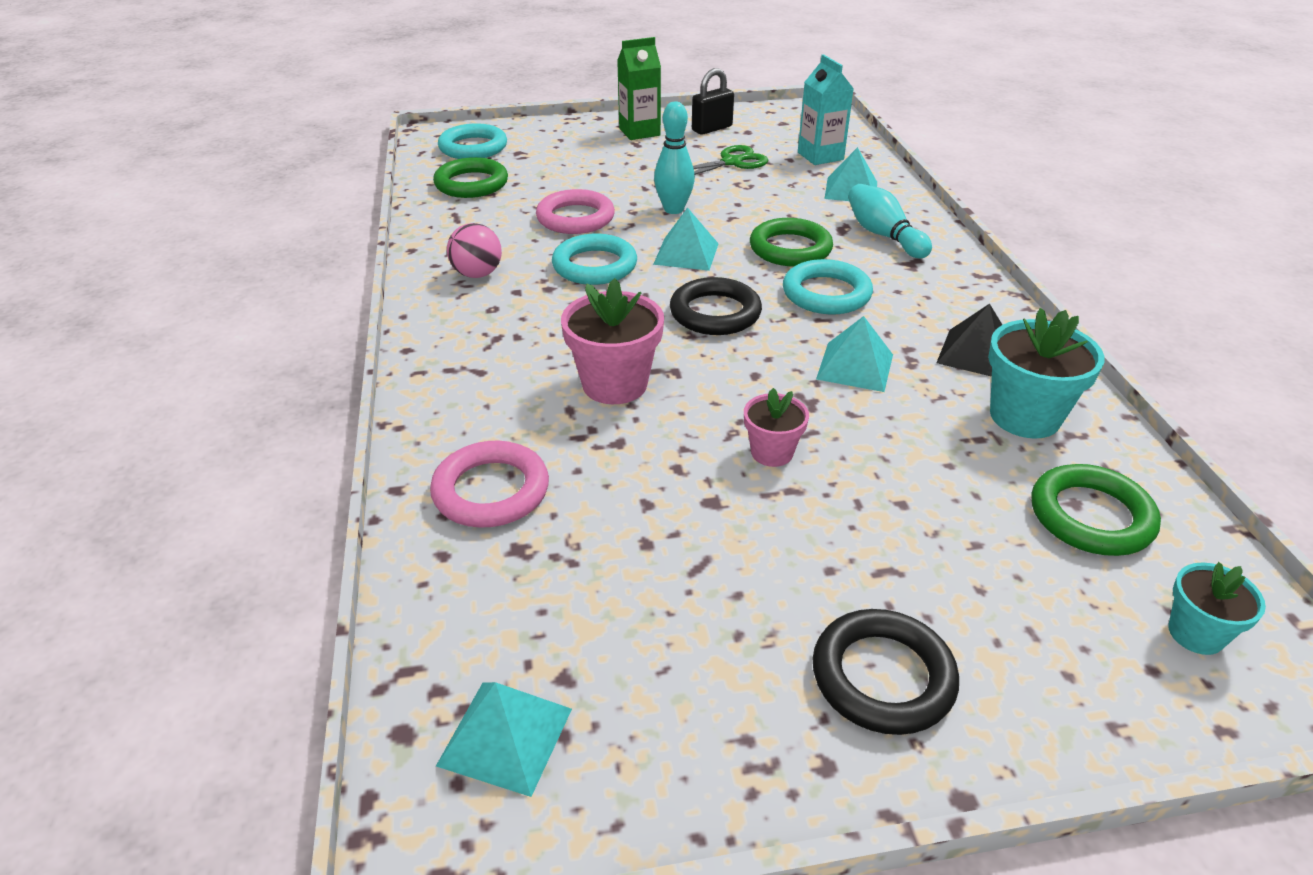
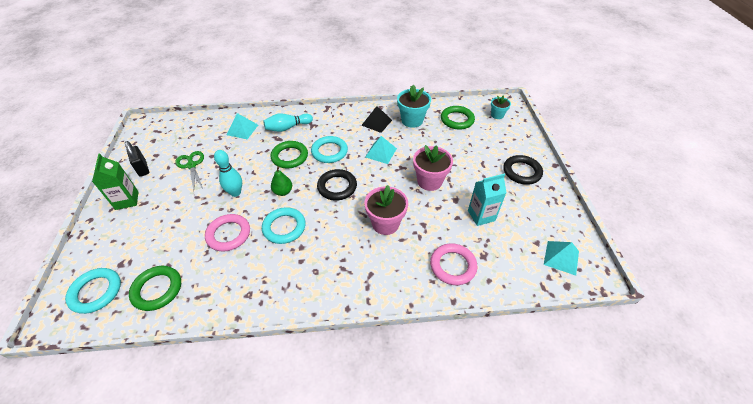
camera: 85 degrees left, 10 degrees up
(477, 274) = (278, 280): pink ball -> none
(686, 253) = (283, 192): turquoise pyramid -> green pear
(772, 452) = (429, 181): pink flower pot -> pink flower pot, size x1.70
(820, 156) = (201, 133): turquoise carton -> turquoise carton (481, 215)

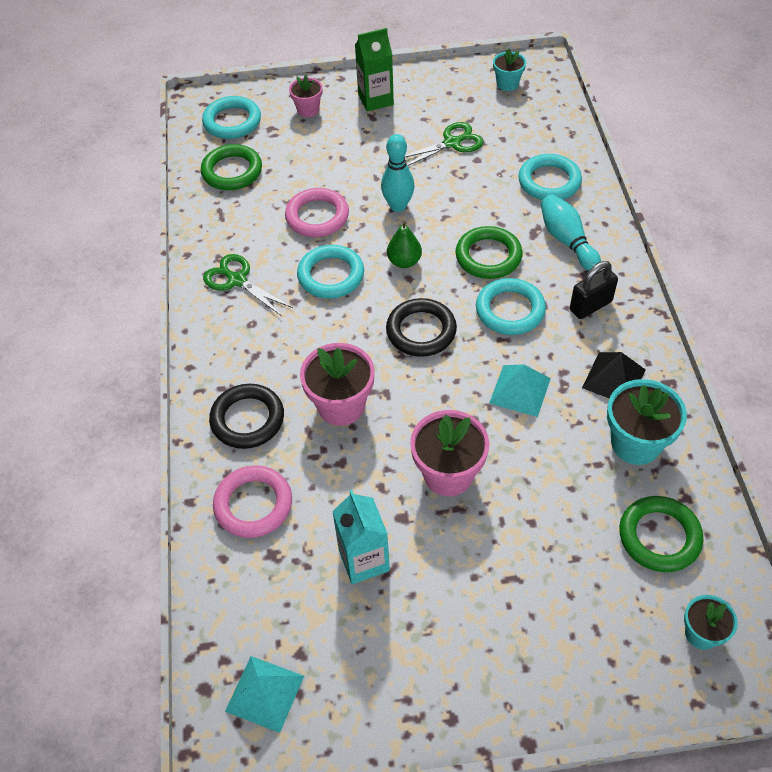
camera: 90 degrees right, 5 degrees up
(113, 240) = (308, 110): none -> pink flower pot
(142, 168) = (439, 95): black padlock -> black padlock (590, 306)
(152, 138) = (507, 84): none -> turquoise flower pot
(242, 129) = (549, 181): turquoise pyramid -> turquoise ring
(274, 281) = (237, 280): none -> green scissors
(521, 172) = (495, 659): black ring -> black ring (247, 419)

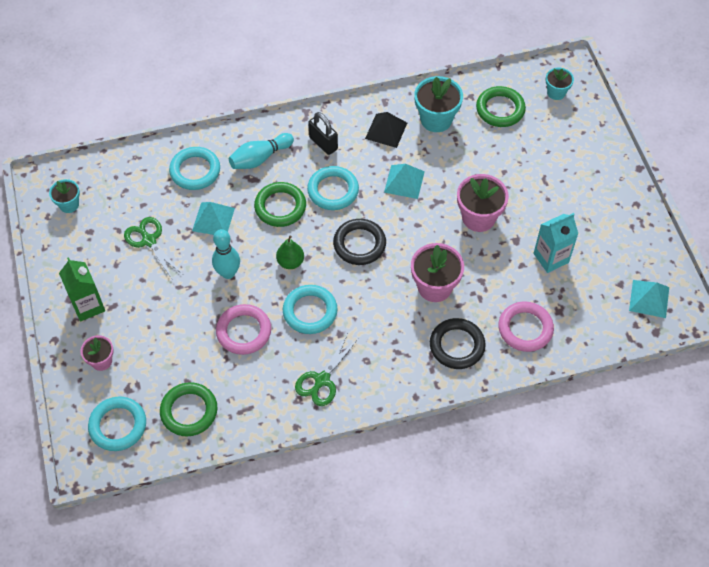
camera: 100 degrees left, 5 degrees up
(475, 195) = (213, 219): none -> turquoise pyramid

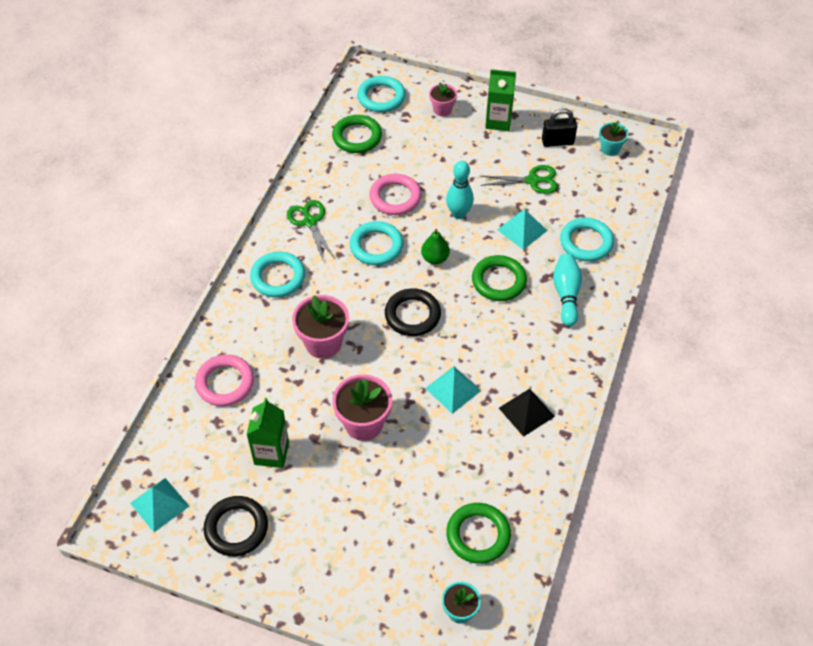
camera: 125 degrees right, 5 degrees down
(323, 143) = (548, 351): black padlock -> black padlock (557, 142)
(333, 190) = (486, 328): turquoise ring -> turquoise ring (278, 277)
(436, 119) = (508, 465): turquoise flower pot -> none
(457, 346) = (256, 324): black ring -> black ring (236, 528)
(551, 258) = (271, 453): turquoise carton -> green carton

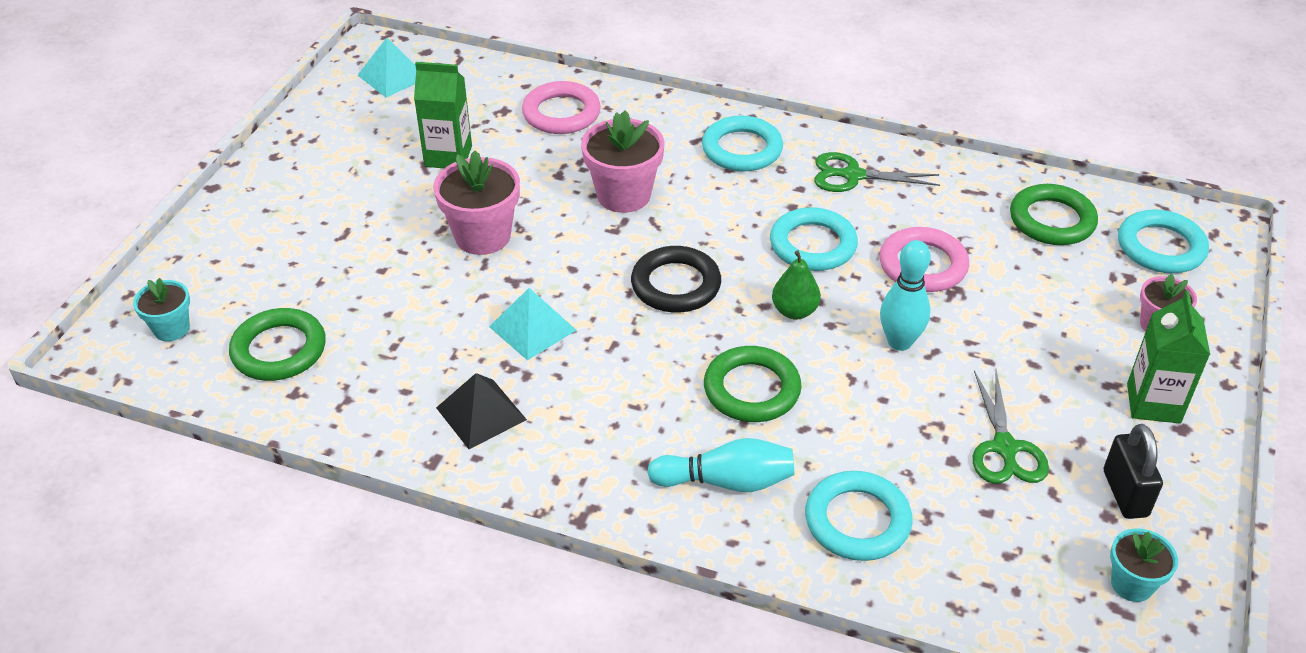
camera: 90 degrees right, 10 degrees down
(236, 528) = (347, 134): black ring -> none
(310, 222) = (853, 175): green scissors -> green scissors turned 150 degrees counterclockwise
(522, 230) = (875, 426): turquoise pyramid -> none

